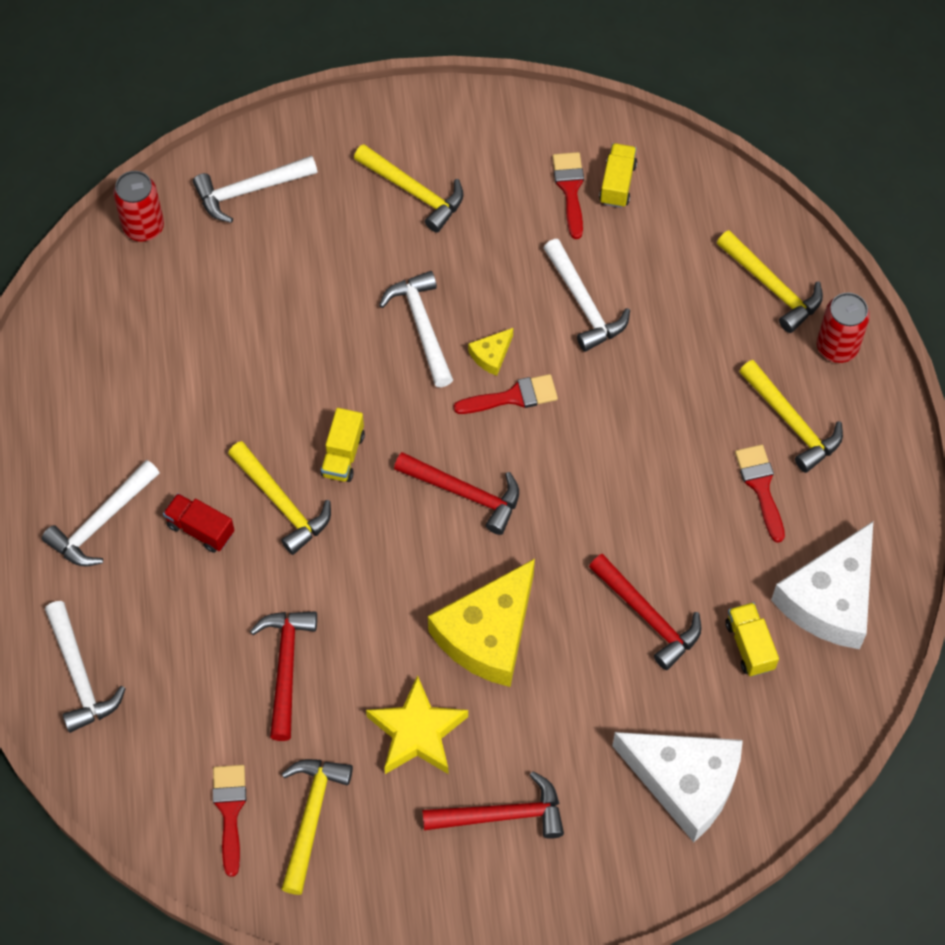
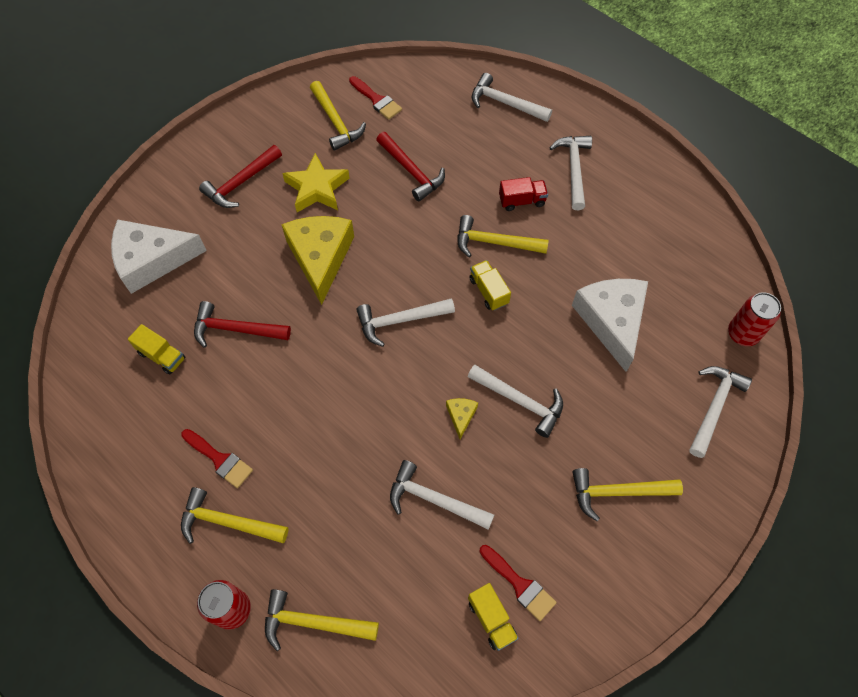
camera: 140 degrees right, 0 degrees up
(465, 493) = (400, 320): red hammer -> white hammer
(513, 397) = (424, 399): red brush -> none
(830, 598) = (127, 419): white cheese -> white cheese (612, 321)

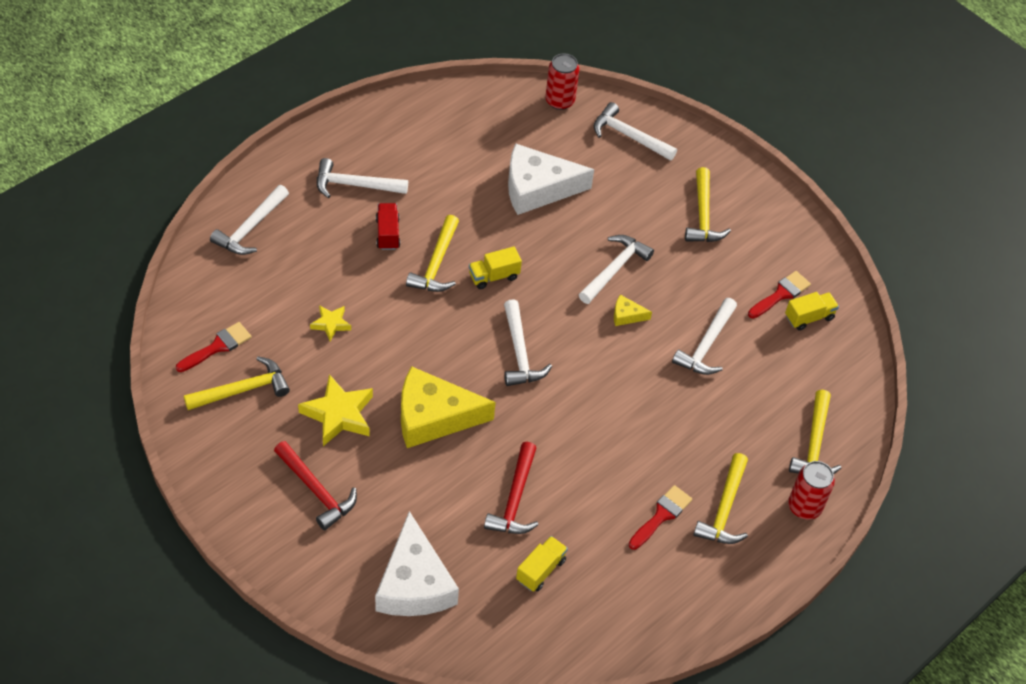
camera: 90 degrees left, 10 degrees down
(411, 171) = (331, 324): red hammer -> yellow star

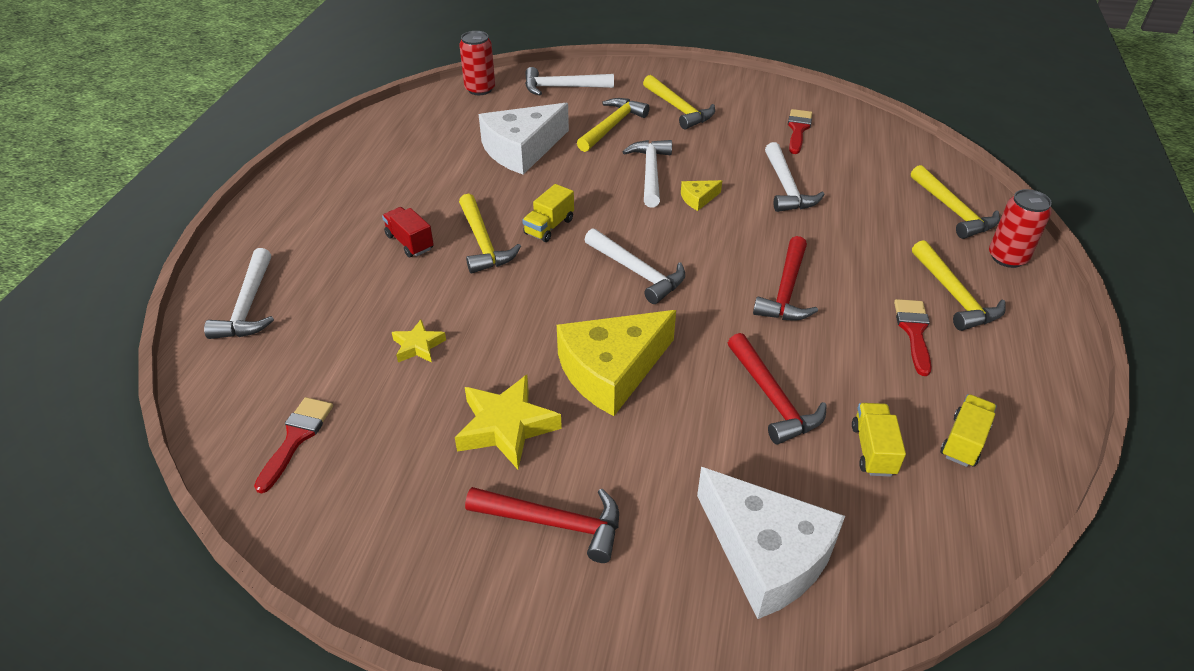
camera: 30 degrees left, 10 degrees down
(242, 390) = (366, 466): yellow hammer -> yellow hammer (612, 126)
(355, 185) = (339, 220): white hammer -> none
(608, 430) = (786, 290): none -> red hammer
(809, 317) = (836, 133): yellow truck -> yellow truck (964, 441)

